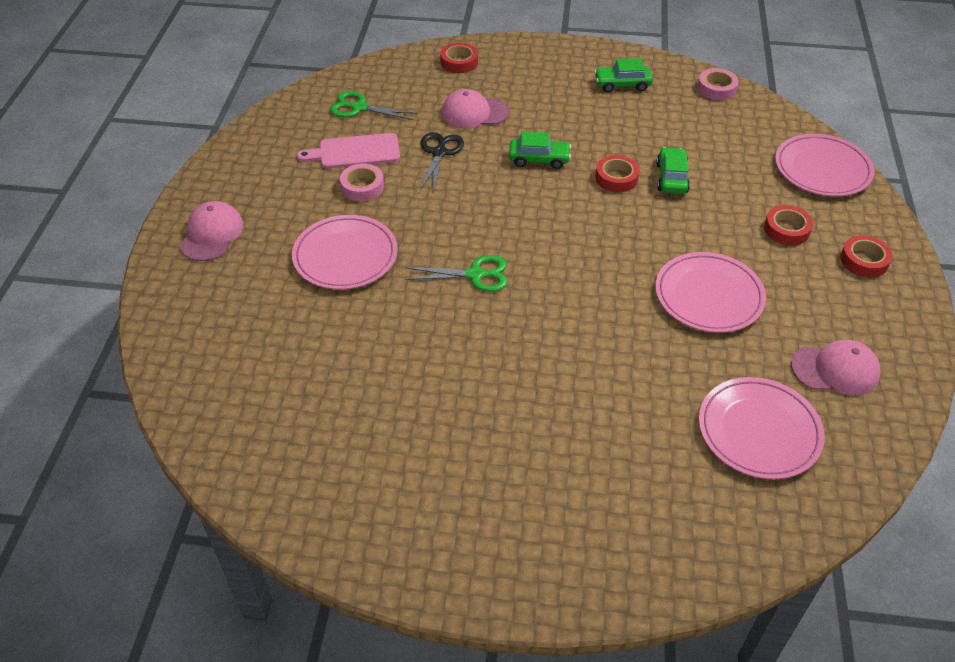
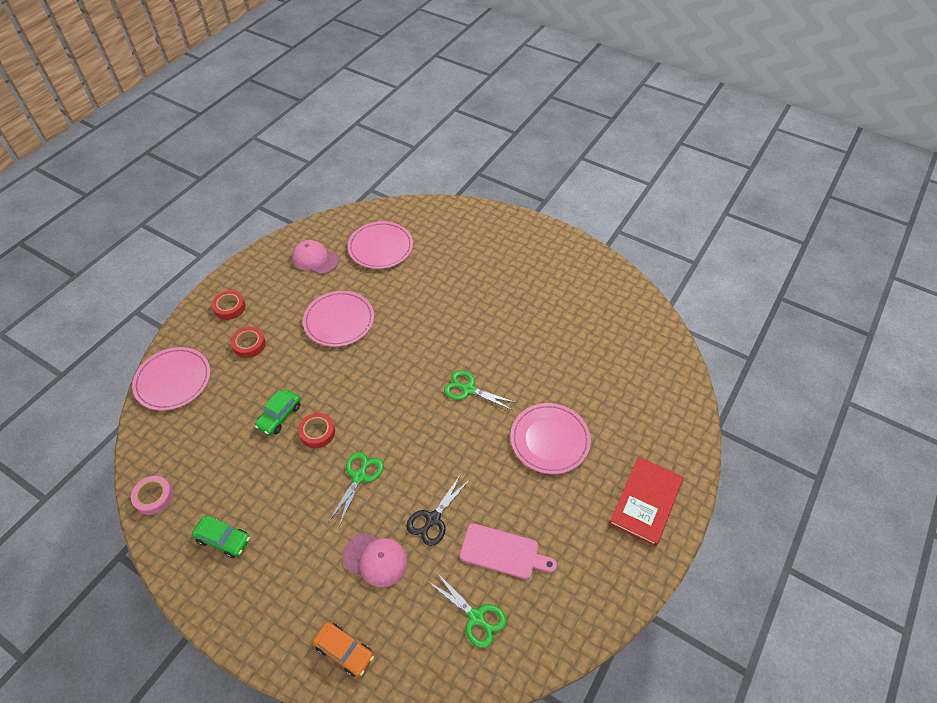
camera: 155 degrees left, 5 degrees up
(212, 234) = (645, 502): pink cap -> red book
(362, 186) = (512, 505): pink tape -> none
(459, 62) = (344, 651): red tape -> orange car
(539, 159) = (359, 476): green car -> green scissors

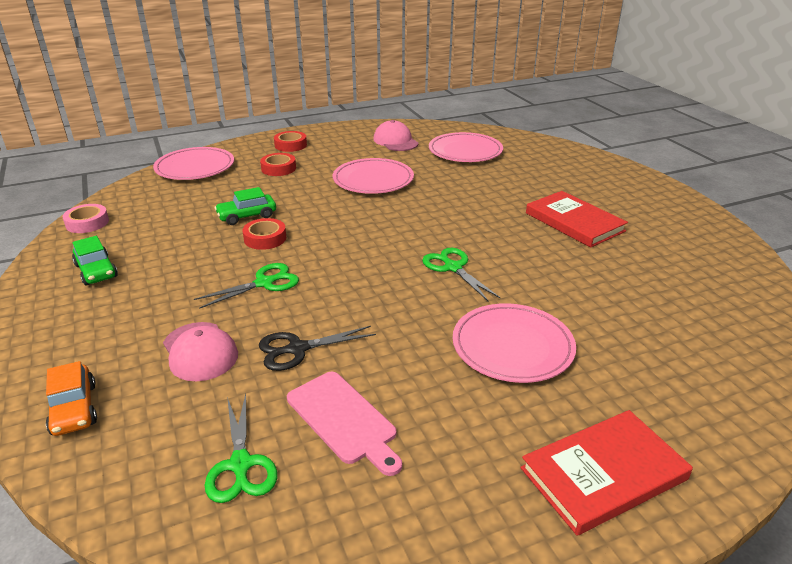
camera: 35 degrees right, 20 degrees down
(511, 299) = (574, 222): none -> red book

